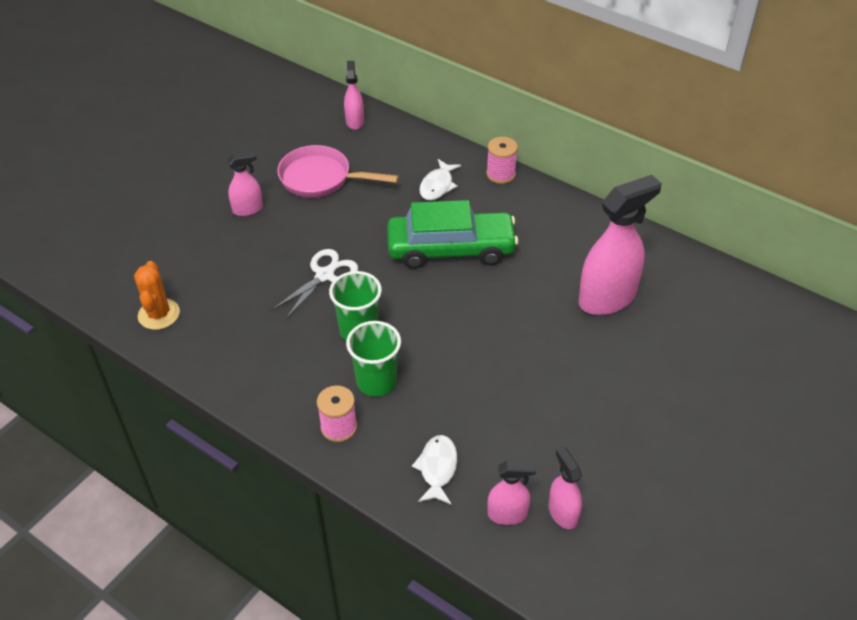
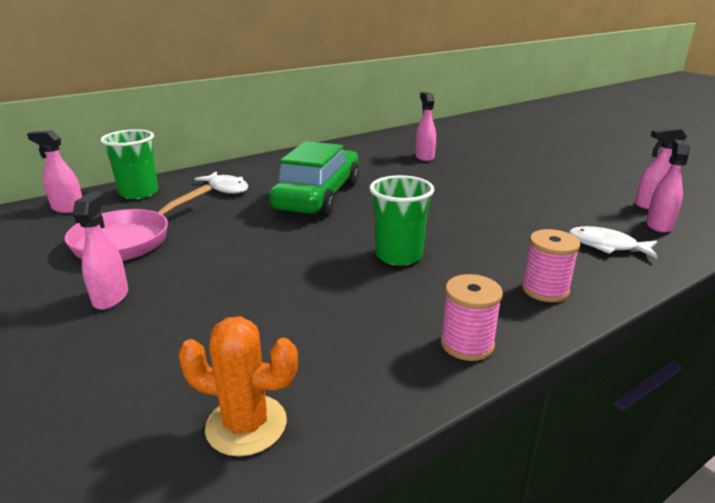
camera: 70 degrees left, 20 degrees down
(324, 275) = (294, 262): white scissors -> none
(376, 381) = (480, 257): green cup -> green cup (139, 193)
(501, 174) = (246, 164): pink spool -> pink spool (467, 344)
(607, 298) = (424, 157): pink spray bottle -> pink spray bottle, size x0.52

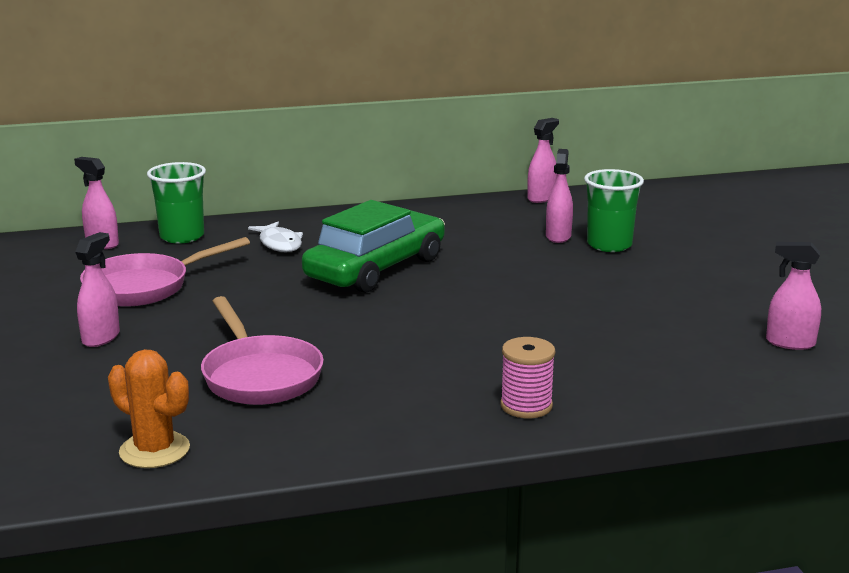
camera: 20 degrees right, 5 degrees down
(296, 307) = (259, 375): none -> pink pan
(399, 255) = (405, 347): green cup -> green cup (609, 245)
(467, 344) = (391, 434): pink spool -> none
(606, 246) = (658, 377): white fish -> none
(658, 225) = (761, 366): pink spray bottle -> pink spray bottle (541, 198)

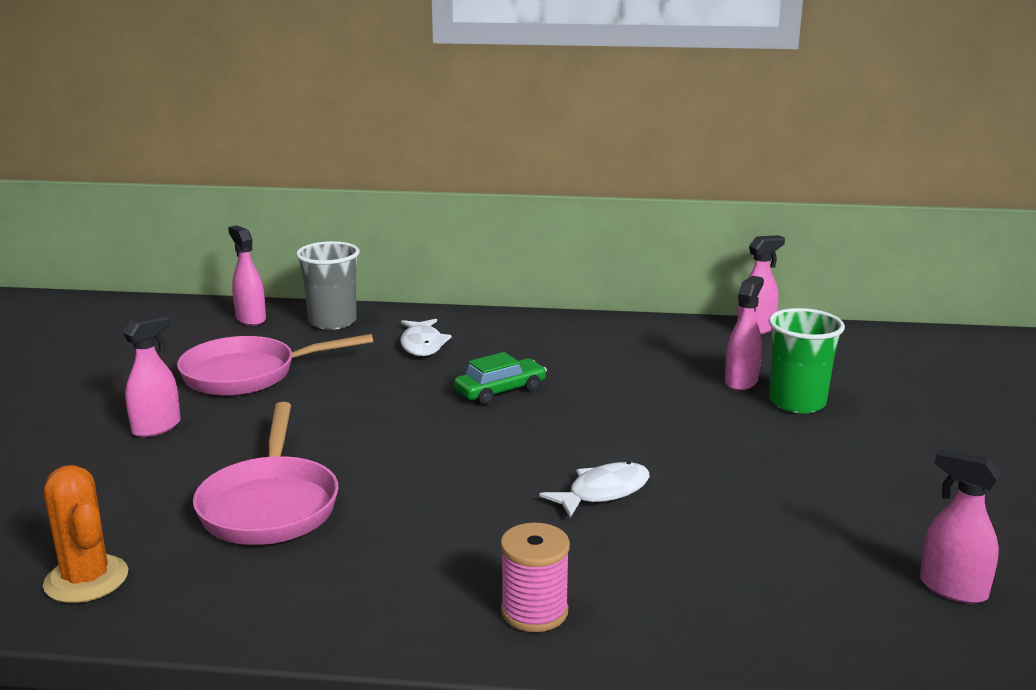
camera: 20 degrees right, 0 degrees up
(182, 236) = (332, 322): green cup -> grey cup
(376, 268) = (500, 391): green car -> green car, size x0.48
(514, 325) = (603, 492): none -> white fish

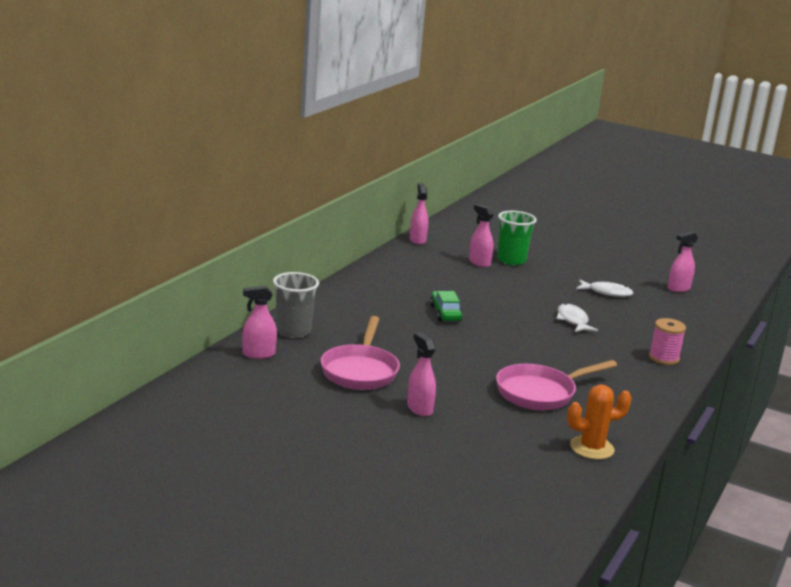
camera: 70 degrees left, 0 degrees up
(270, 505) = (540, 393): pink pan -> pink pan turned 135 degrees clockwise
(422, 345) = (360, 316): white fish -> white fish (606, 292)

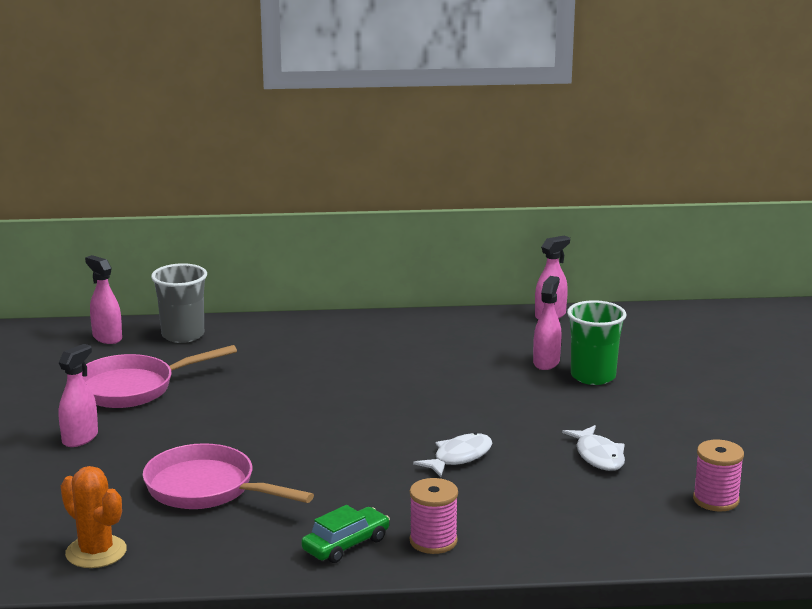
camera: 60 degrees right, 0 degrees up
(445, 313) = (353, 385): green car -> green car (346, 544)
(678, 288) = (716, 500): pink spray bottle -> pink spool

